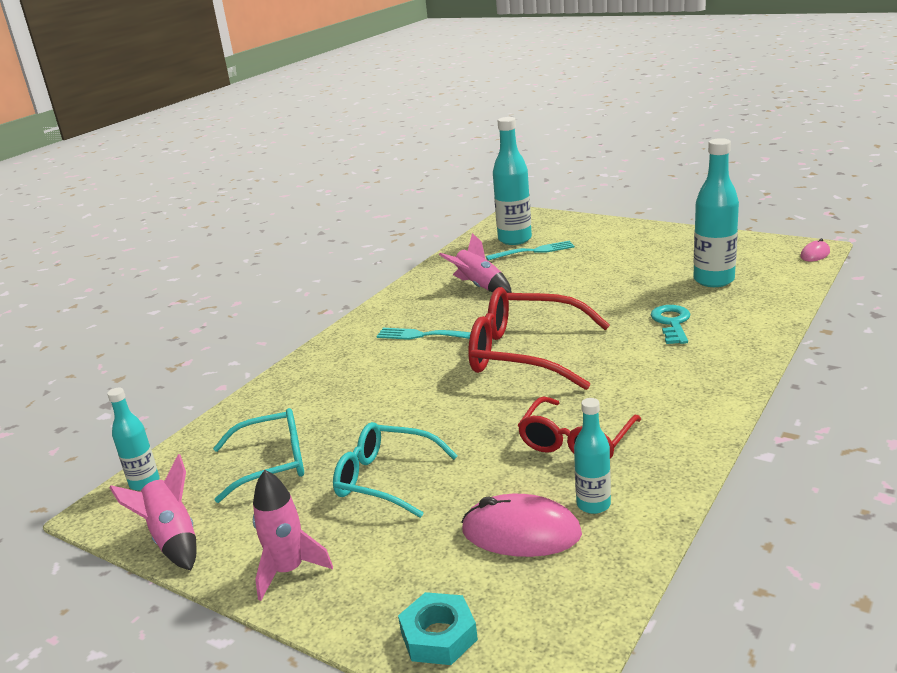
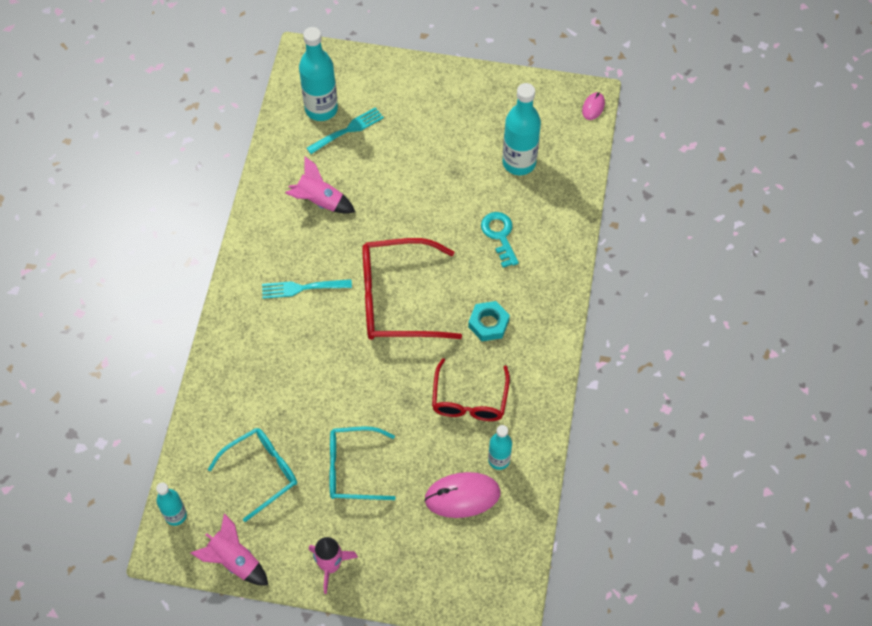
camera: 25 degrees left, 35 degrees up
(438, 636) = (445, 589): turquoise nut -> turquoise nut (488, 324)

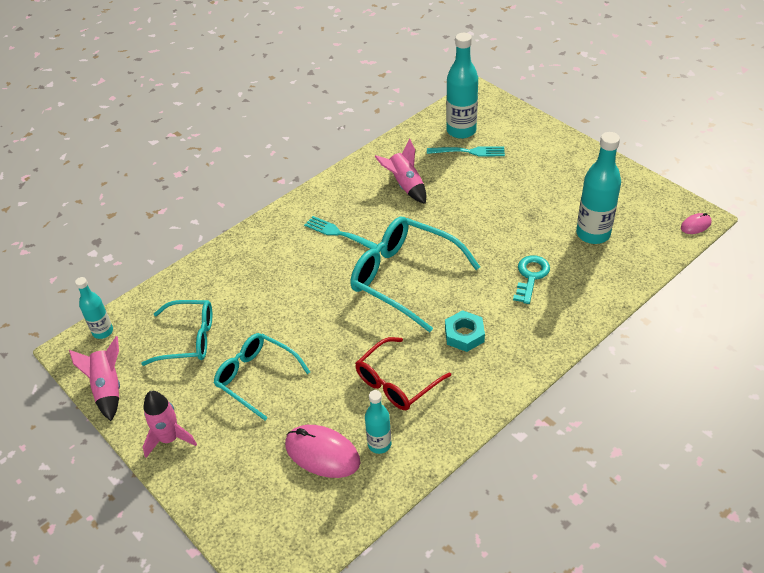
camera: 40 degrees right, 15 degrees down
(397, 299) = (404, 278): red glasses -> turquoise glasses

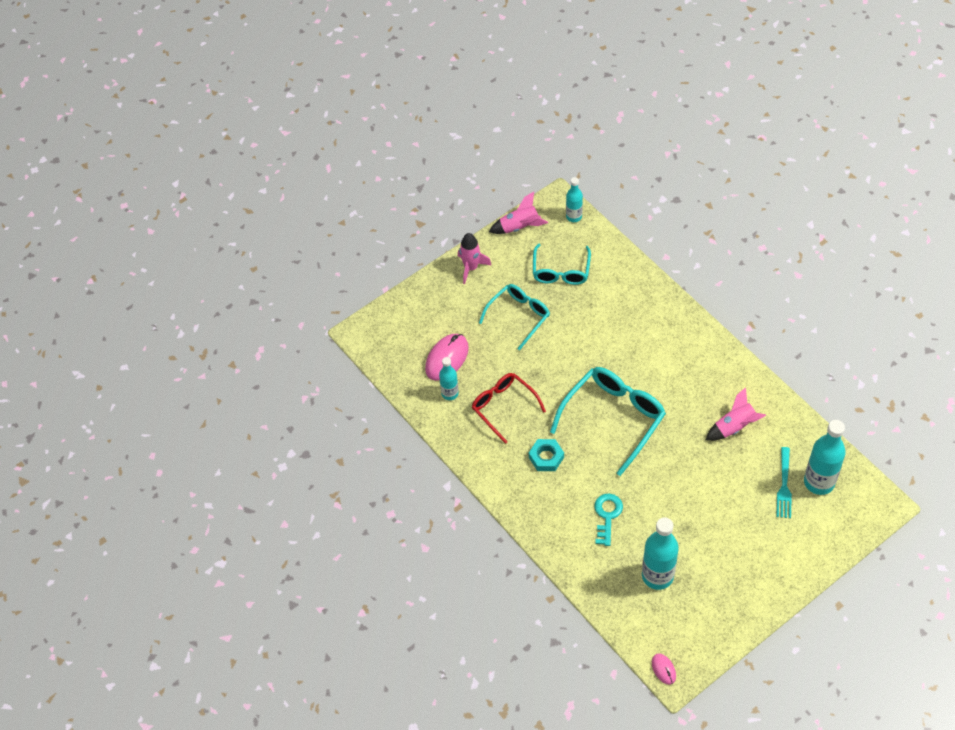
camera: 95 degrees right, 10 degrees up
(340, 234) = (671, 372): turquoise fork -> none
(531, 276) = (607, 516): turquoise key -> turquoise key turned 105 degrees counterclockwise

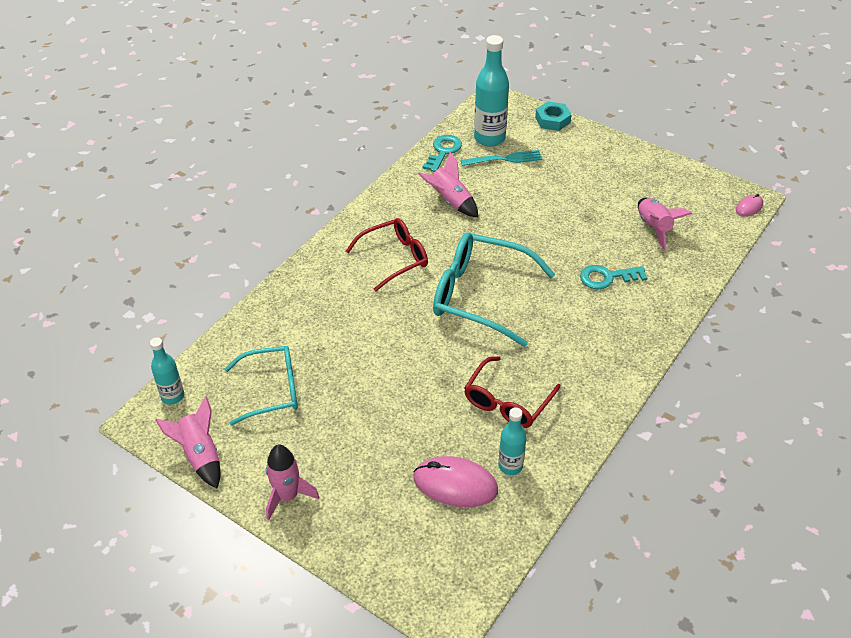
camera: 110 degrees left, 10 degrees down
(519, 316) = (359, 419): turquoise glasses -> none
(546, 457) = (560, 344): turquoise nut -> turquoise nut (552, 120)
(657, 576) = (654, 228): turquoise bottle -> pink rocket
(673, 370) = (395, 258): none -> red glasses
(807, 438) = (443, 151): none -> turquoise key

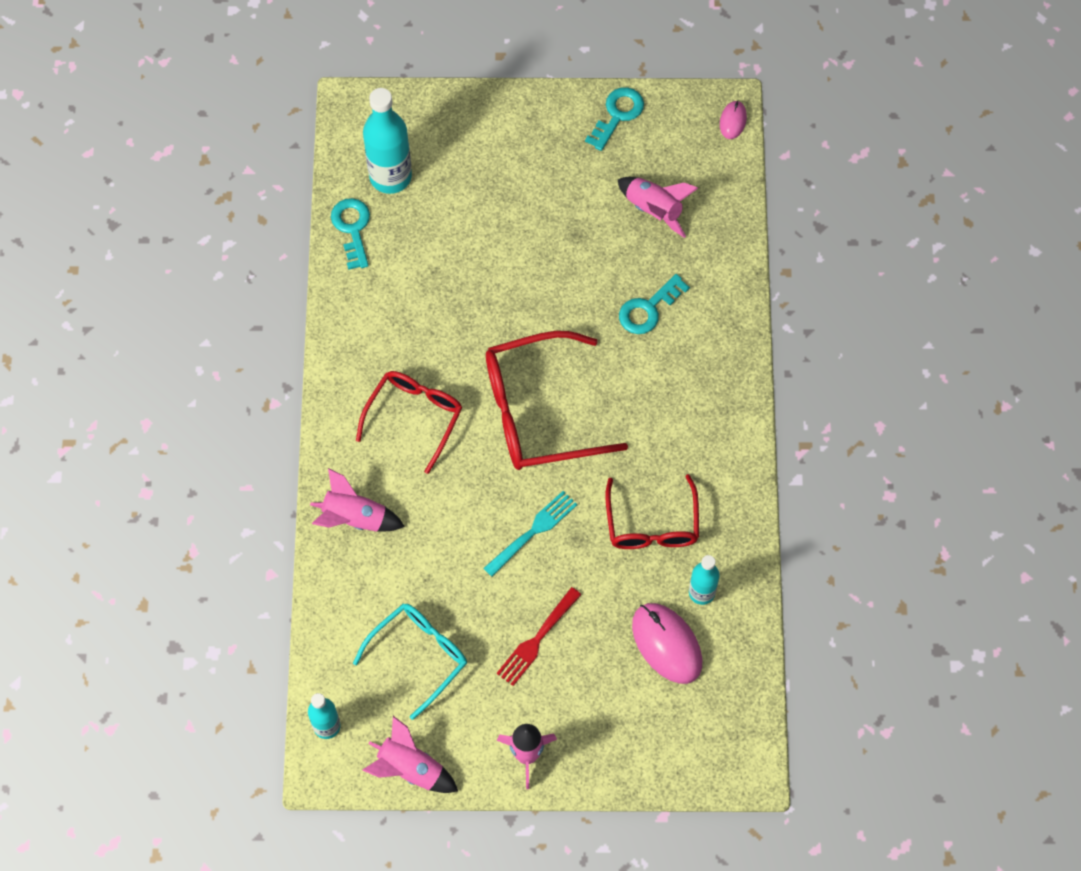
camera: 35 degrees left, 20 degrees up
(362, 426) = (537, 638): none -> red fork
(450, 201) = (415, 300): pink rocket -> pink rocket (354, 518)
(455, 484) = (666, 644): pink mouse -> pink mouse turned 75 degrees clockwise
(480, 295) = (538, 412): turquoise glasses -> red glasses
(504, 159) = (430, 200): turquoise fork -> turquoise fork (532, 532)
(552, 120) = (442, 104): turquoise nut -> none
(666, 171) = (617, 115): none -> turquoise key

